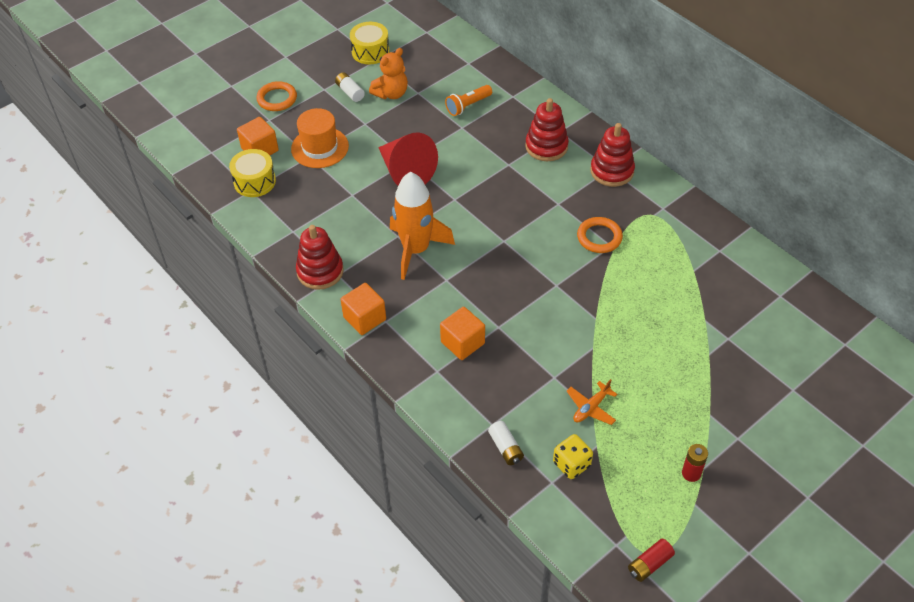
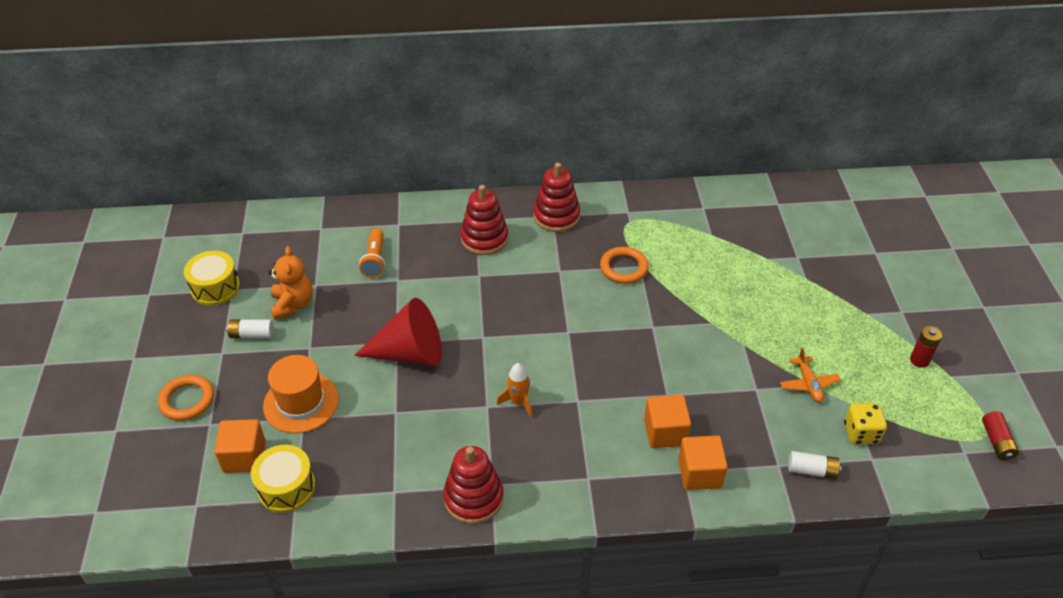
camera: 55 degrees left, 5 degrees down
(364, 318) = (570, 494): orange cube -> orange cube (699, 473)
(416, 250) = (518, 402): orange rocket -> orange rocket, size x0.47

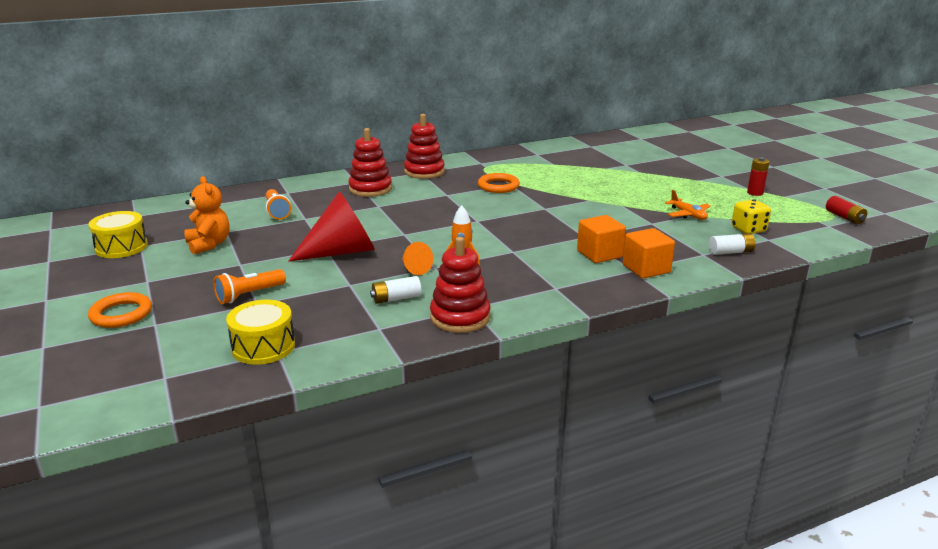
camera: 20 degrees left, 20 degrees down
(244, 457) = (205, 337): orange cube -> none
(252, 334) = (175, 266): white battery -> white battery (396, 298)
(301, 402) = (249, 295): orange hat -> orange flashlight
(466, 403) = (414, 268): none -> orange cone

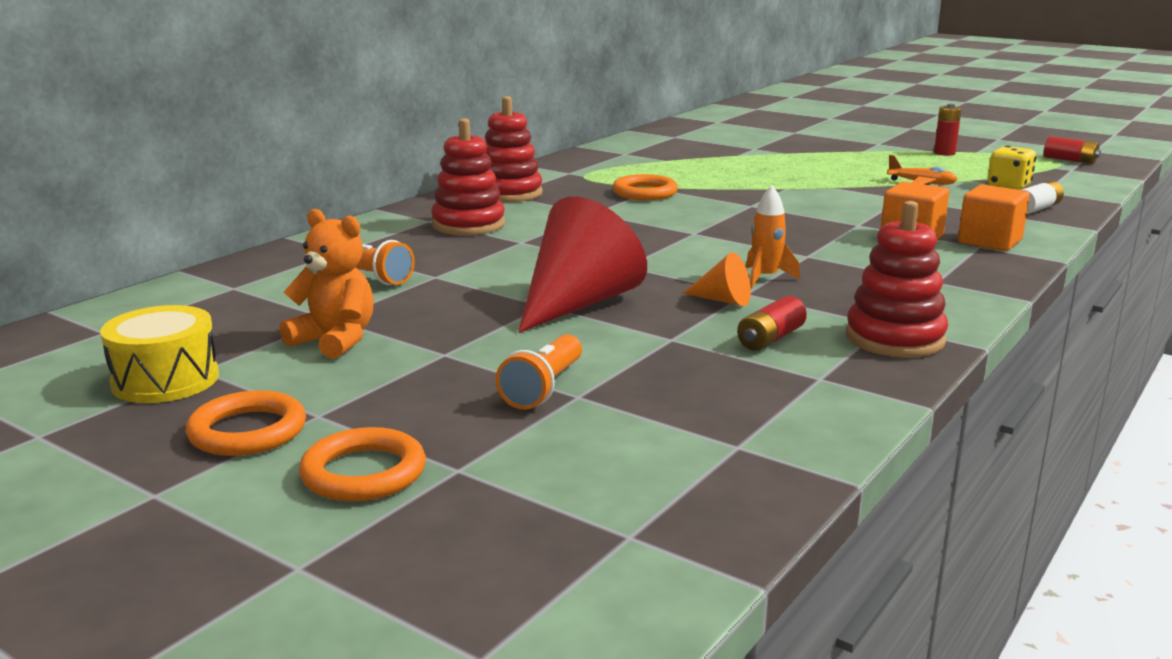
camera: 30 degrees left, 5 degrees down
(113, 281) = (247, 431): none -> orange ring
(263, 347) = (704, 446): yellow drum -> none
(396, 298) = (770, 339): white battery -> red battery

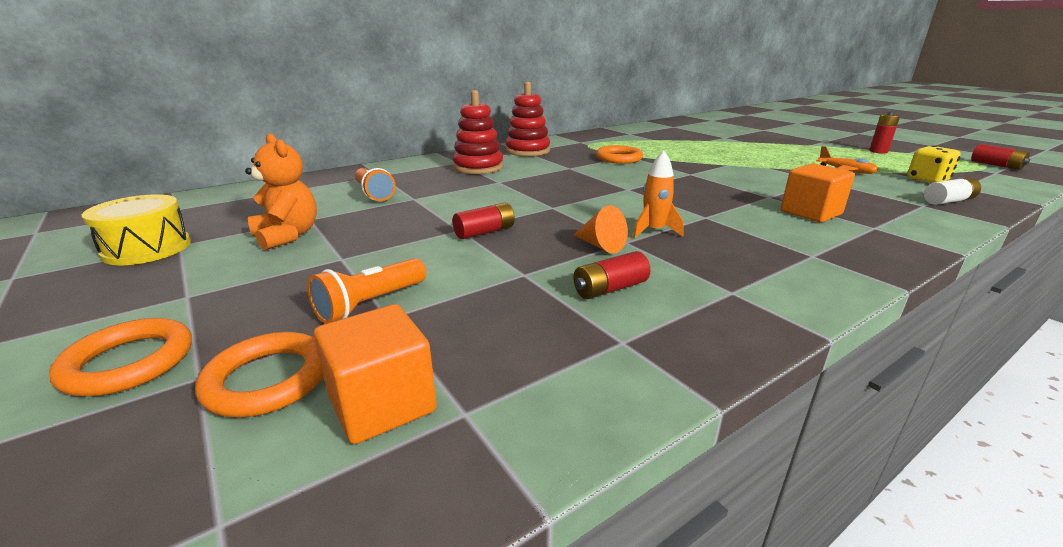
camera: 20 degrees right, 5 degrees up
(247, 431) = (123, 301): orange ring -> orange ring (268, 379)
(578, 303) = (485, 232): red cone -> red battery
(894, 338) = (732, 309): red stacking toy -> none
(989, 241) = (887, 224): orange cube -> orange cube (382, 404)

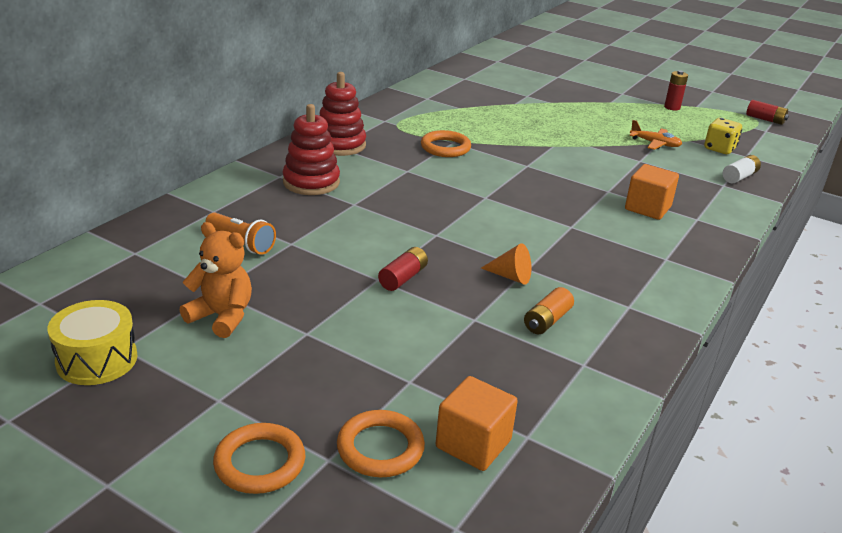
camera: 25 degrees left, 5 degrees up
(370, 304) = (384, 373): orange flashlight -> none
(610, 289) = (547, 321): red battery -> orange battery
(653, 231) = (541, 252): orange rocket -> none

